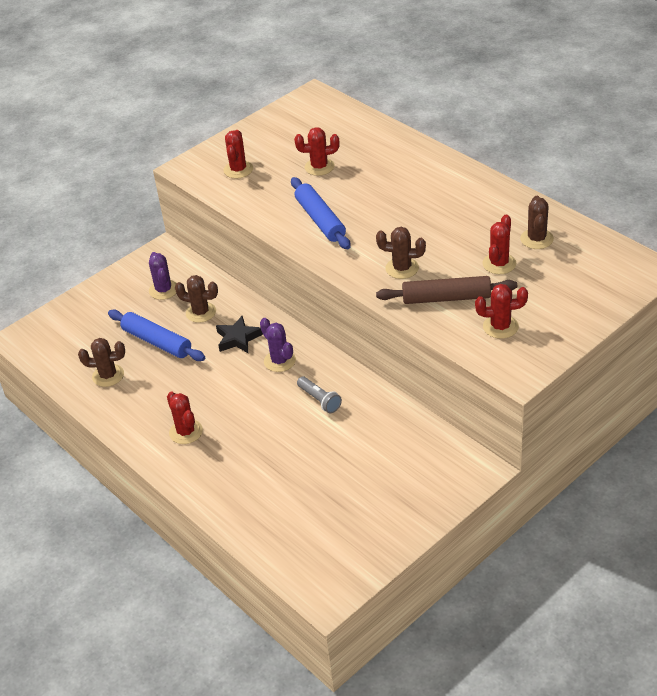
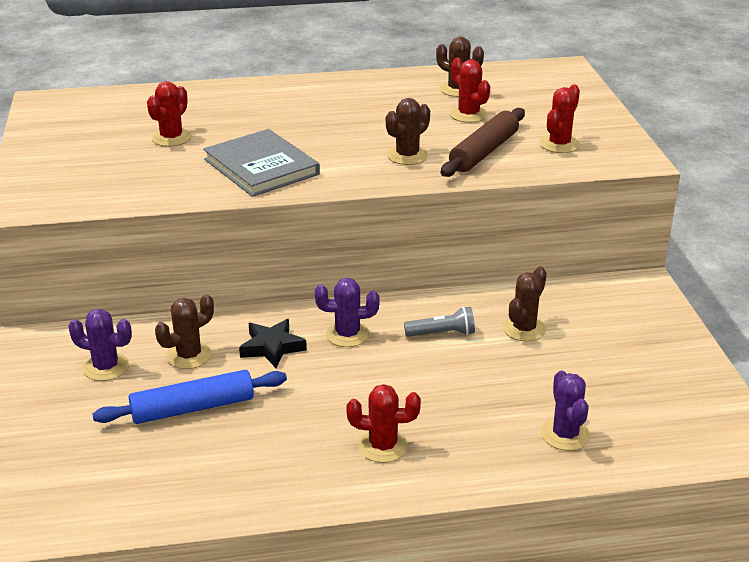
camera: 60 degrees left, 10 degrees down
(108, 375) = (199, 472): brown cactus -> brown cactus (524, 329)
(238, 170) = (88, 179): red cactus -> none
(262, 504) = (565, 434): none -> purple cactus
(320, 220) = (261, 167): blue rolling pin -> grey book

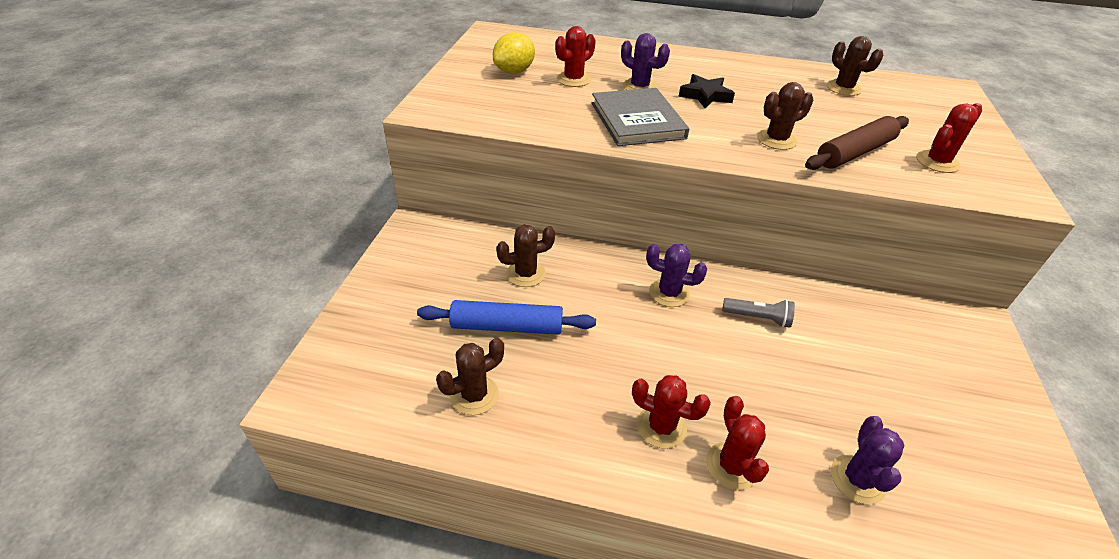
camera: 20 degrees right, 10 degrees up
(99, 143) = (514, 71): none -> yellow lemon
(106, 367) = (456, 265): purple cactus -> purple cactus (639, 87)
(272, 347) = (598, 286): black star -> black star (705, 96)
(468, 115) = (848, 113): red cactus -> red cactus (732, 466)
(524, 329) = (841, 337): brown cactus -> brown cactus (474, 395)

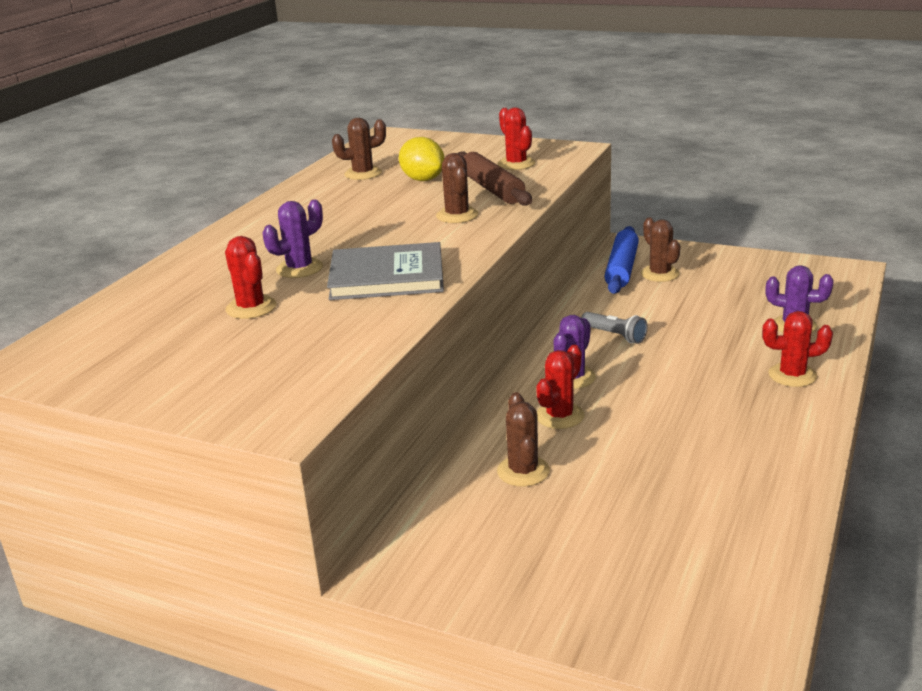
camera: 75 degrees left, 15 degrees down
(474, 395) = (727, 516): brown cactus -> brown cactus (660, 274)
(507, 326) = (618, 490): blue rolling pin -> blue rolling pin (621, 269)
(514, 71) = (195, 349): yellow lemon -> yellow lemon (423, 179)
(661, 427) = (755, 404): red cactus -> red cactus (559, 416)
(705, 96) = (344, 236): black star -> none
(758, 318) = (614, 335): grey flashlight -> grey flashlight turned 105 degrees clockwise

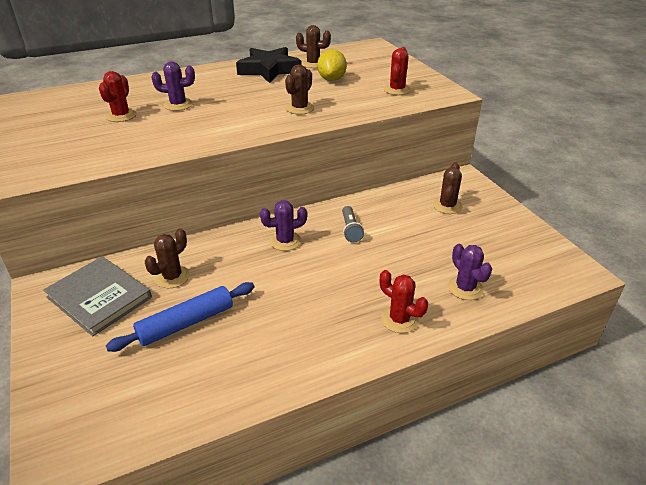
camera: 40 degrees right, 10 degrees up
(324, 197) = (269, 70): none -> black star
(387, 277) = (197, 128): grey book -> grey book (99, 297)
(492, 189) = (350, 100): brown rolling pin -> none
(559, 416) = (240, 259): red cactus -> none
(621, 269) = (431, 191): blue rolling pin -> blue rolling pin (186, 323)

